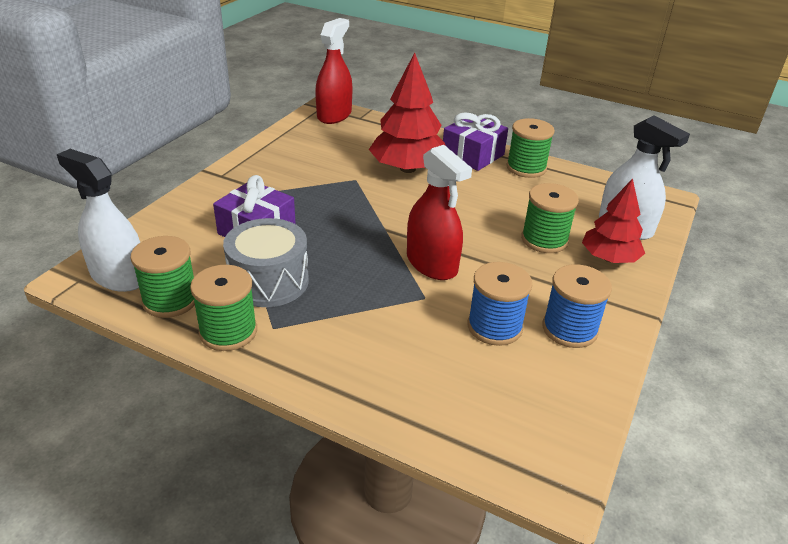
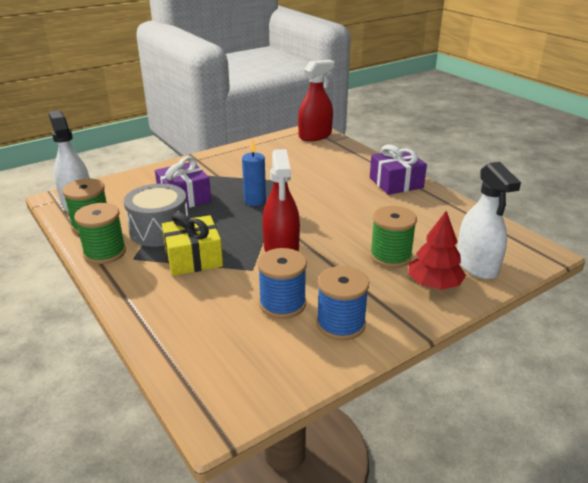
camera: 30 degrees right, 5 degrees down
(346, 213) = (255, 201): none -> blue candle
(346, 304) = (193, 258): none -> yellow gift
(407, 168) = (332, 182): red tree -> none
(526, 168) = (432, 201): green spool -> none

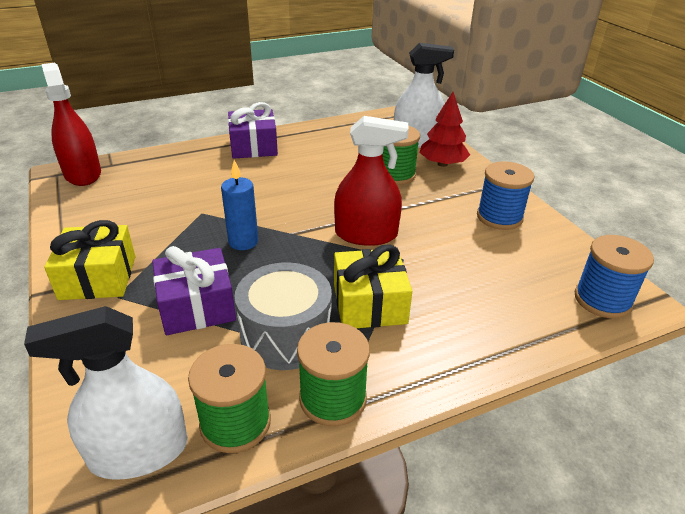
camera: 80 degrees left, 5 degrees up
(206, 165) = (98, 277): none -> yellow gift
(282, 304) = (469, 245): blue spool -> blue spool (602, 300)

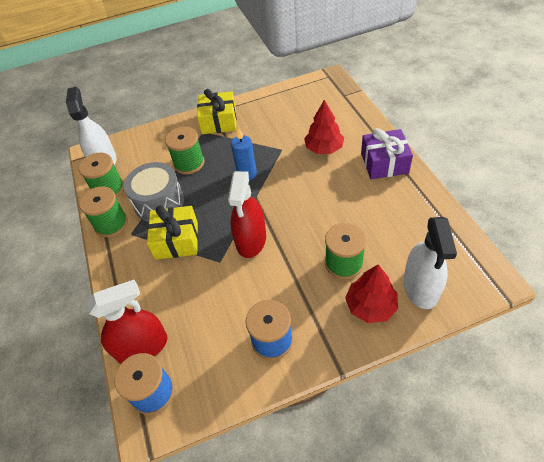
camera: 100 degrees right, 15 degrees up
(83, 174) = (329, 86): red spray bottle -> red spray bottle (142, 347)
(197, 306) = (189, 163): purple gift -> green spool
(213, 181) = (324, 148): none -> red tree

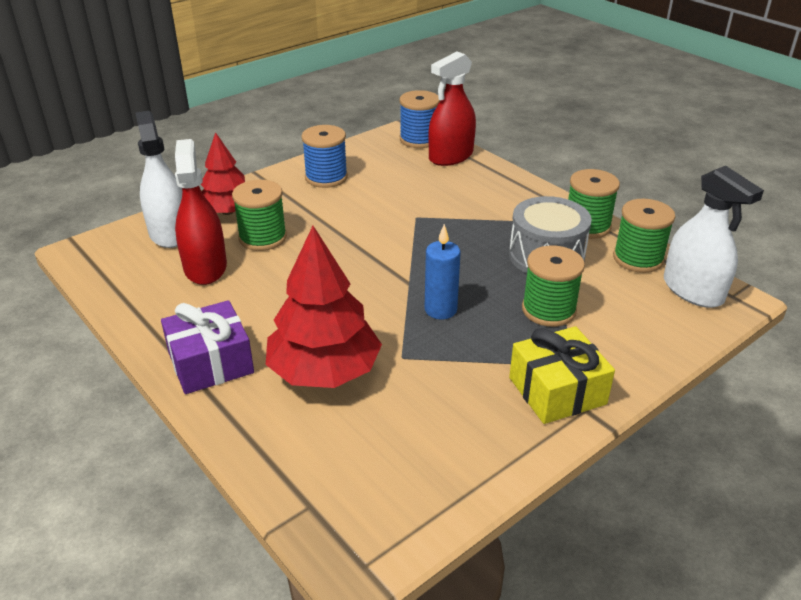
camera: 155 degrees right, 15 degrees down
(177, 240) = (484, 225): yellow gift -> none
(251, 240) = (388, 240): red spray bottle -> red spray bottle (205, 267)
(324, 148) = (324, 371): red tree -> red tree, size x1.53

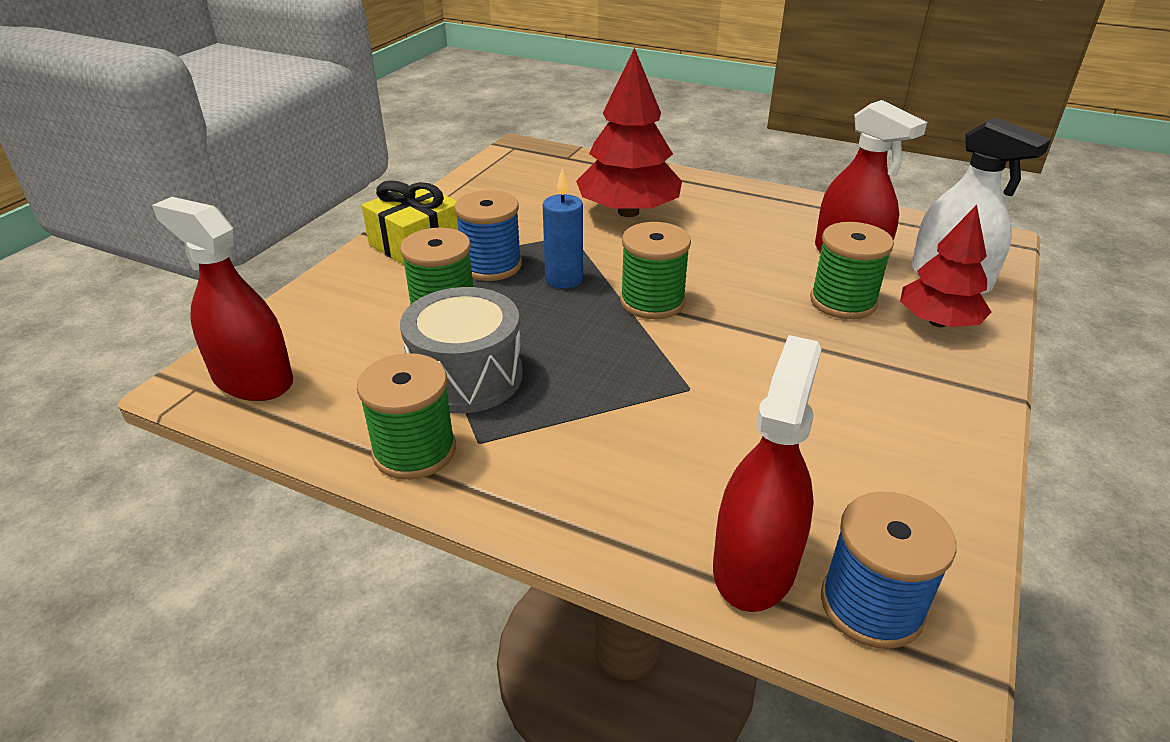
camera: 155 degrees right, 0 degrees up
(211, 363) = (725, 196): purple gift -> none
(326, 177) = (904, 423): blue spool -> blue spool (491, 266)
(638, 258) = (328, 410): green spool -> green spool (652, 302)
(693, 290) = (253, 380): white spray bottle -> red spray bottle

